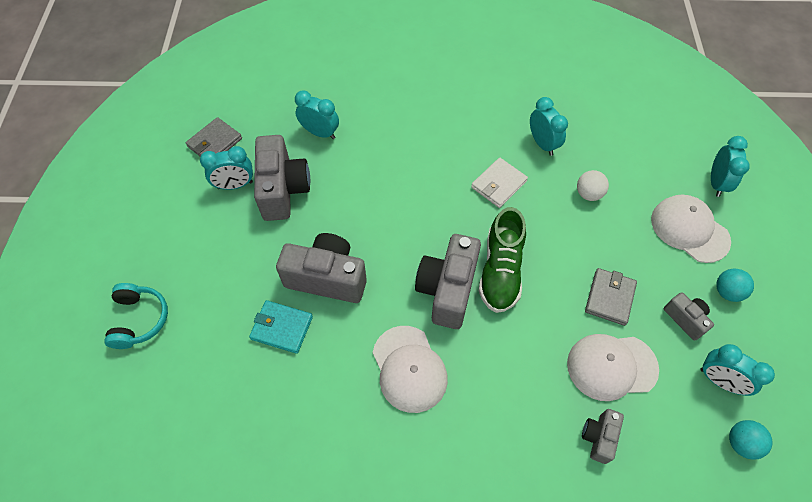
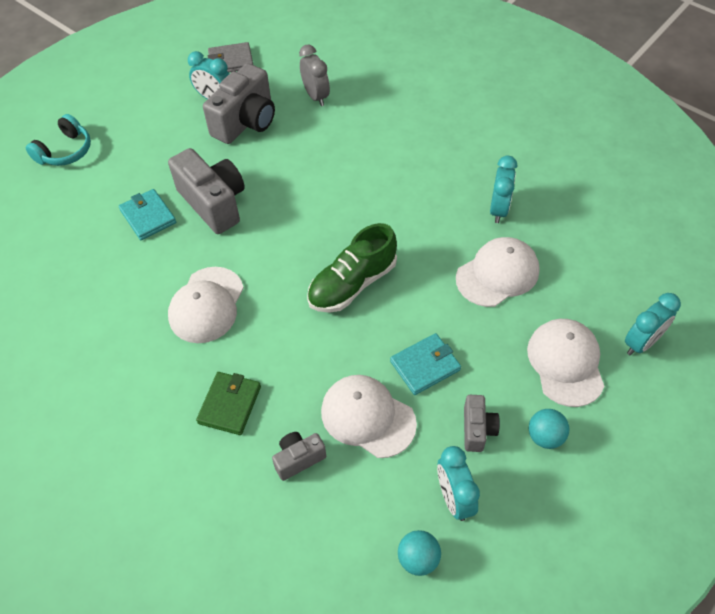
camera: 40 degrees right, 5 degrees down
(320, 133) = (316, 96): turquoise clock -> grey clock
(447, 290) = (294, 270): grey camera -> none
(498, 184) = (423, 218): white wallet -> none
(509, 436) = (230, 405): none -> green wallet
(588, 194) = (497, 274): white ball -> white cap
(609, 298) = (425, 366): grey wallet -> turquoise wallet

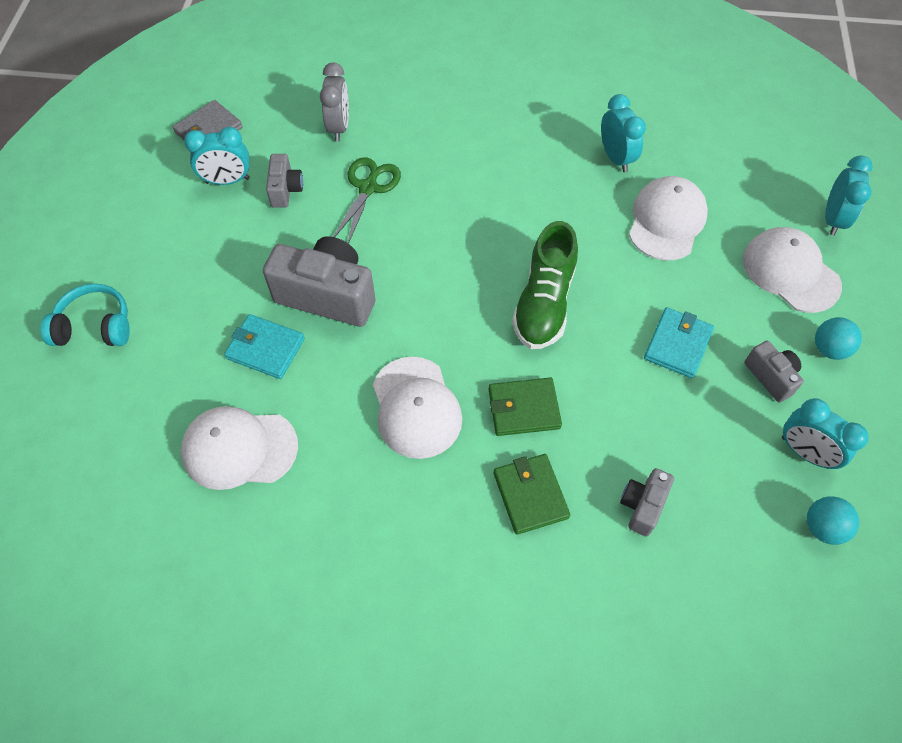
camera: 35 degrees left, 5 degrees up
(65, 151) = (95, 326): turquoise headphones -> turquoise headphones turned 90 degrees counterclockwise
(246, 122) = (285, 190): grey camera -> grey camera, size x0.52
(275, 346) = (524, 408): none -> green wallet
(300, 146) = (368, 188): none -> green scissors
(316, 96) = (339, 127): grey clock -> grey clock turned 60 degrees clockwise
(367, 417) = (669, 425): white cap -> white cap (239, 449)

